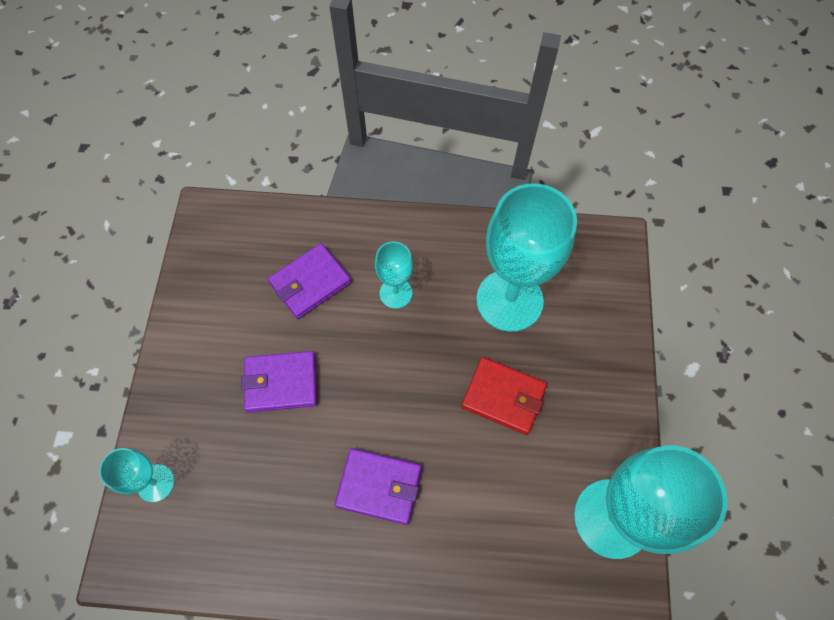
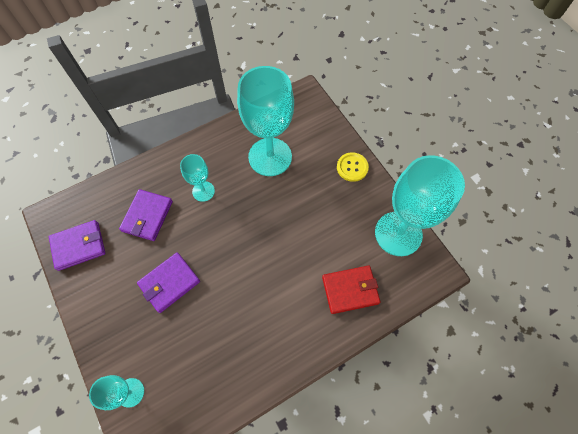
camera: 35 degrees left, 0 degrees up
(379, 486) = (267, 301): purple wallet -> purple wallet (79, 246)
(503, 397) = (302, 209): red wallet -> red wallet (350, 290)
(611, 384) = (352, 167): none -> yellow button

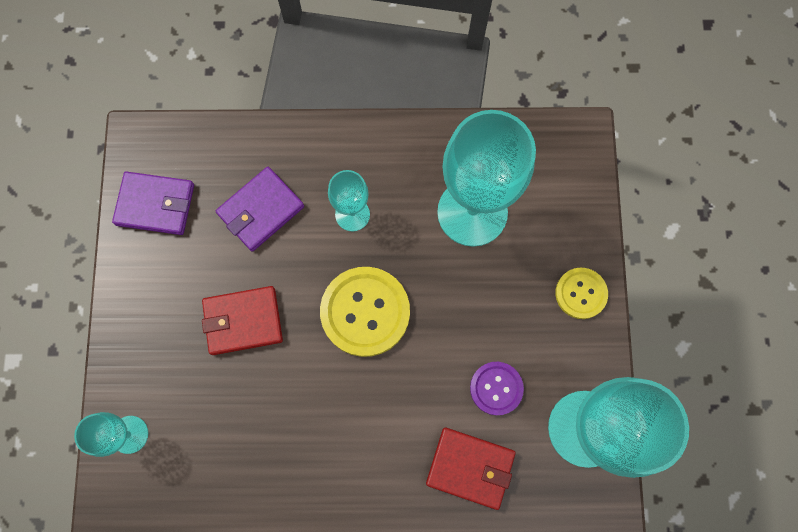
camera: 30 degrees right, 10 degrees up
(169, 283) = (243, 321): purple wallet -> red wallet
(240, 239) = (365, 312): none -> yellow button
(338, 239) = (496, 388): none -> purple button

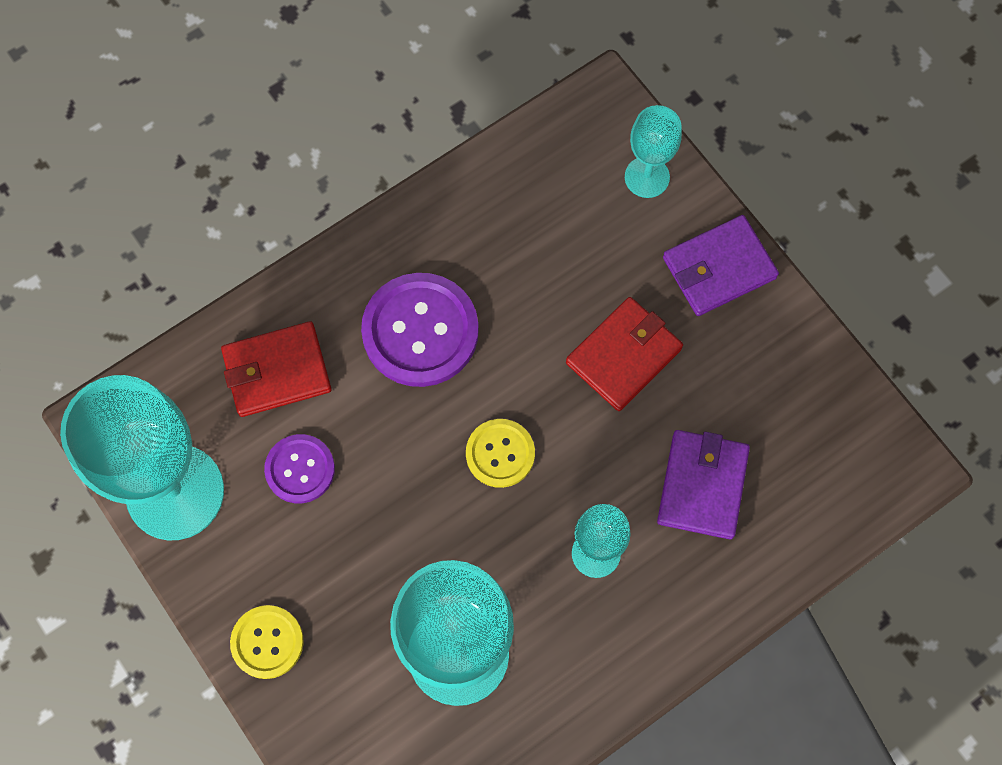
camera: 145 degrees right, 5 degrees down
(155, 205) = (822, 411): purple wallet -> purple wallet (719, 268)
(358, 429) = (420, 331): none -> purple button
(365, 312) = (500, 454): yellow button -> yellow button, size x0.58

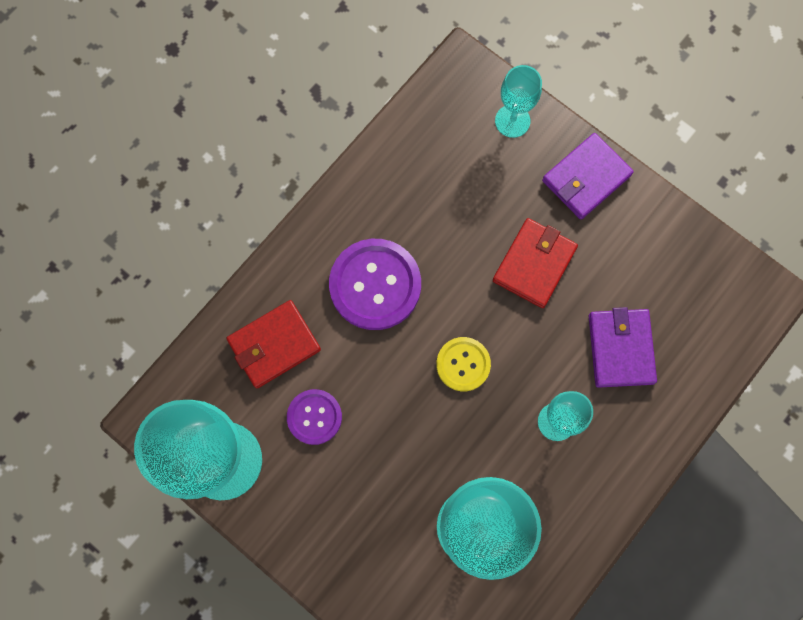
camera: 15 degrees left, 5 degrees up
(267, 642) = (328, 557): yellow button -> none

